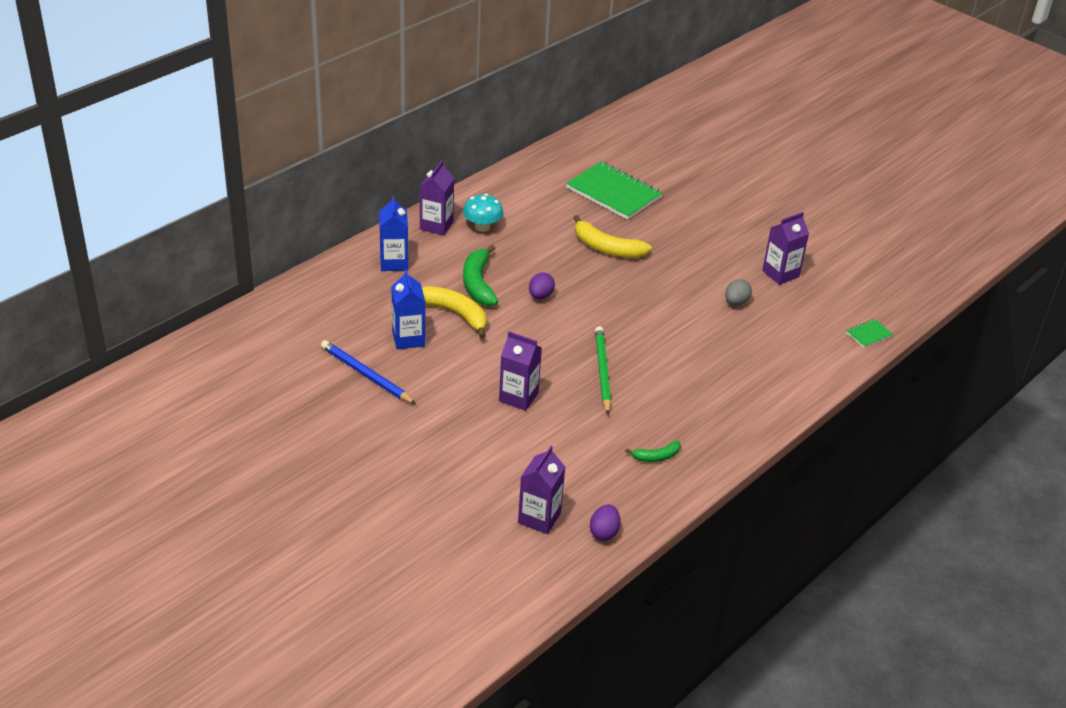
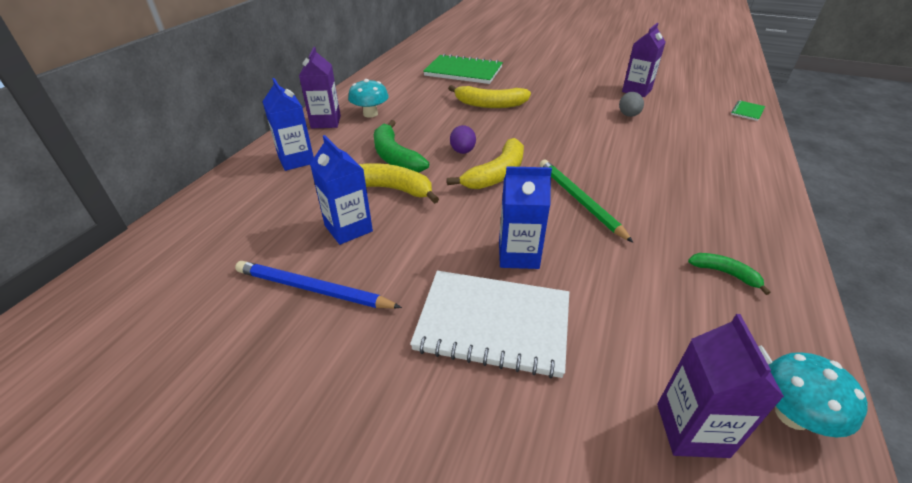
camera: 20 degrees left, 0 degrees up
(468, 432) = (493, 323): none -> white notebook
(518, 397) = (518, 255): purple carton -> blue carton
(553, 327) = (496, 174): none -> yellow banana
(604, 532) = (792, 415): purple egg -> turquoise mushroom
(656, 456) = (725, 273): green banana -> green banana turned 105 degrees counterclockwise

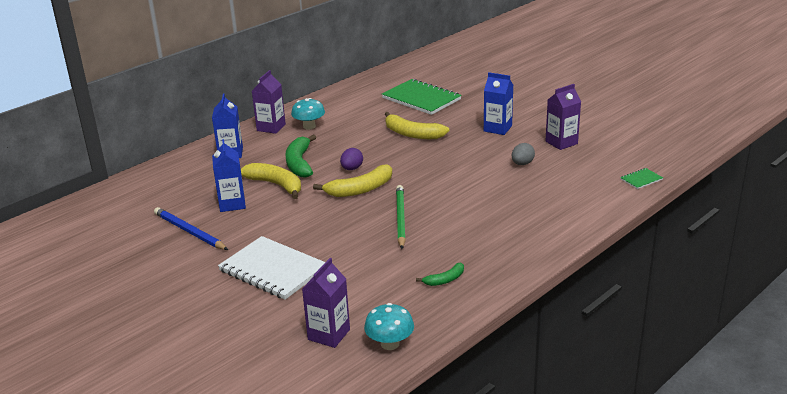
camera: 25 degrees right, 10 degrees down
(518, 255) = (322, 241): blue carton -> blue carton (497, 128)
(725, 273) = (445, 280): green banana -> green banana turned 90 degrees clockwise

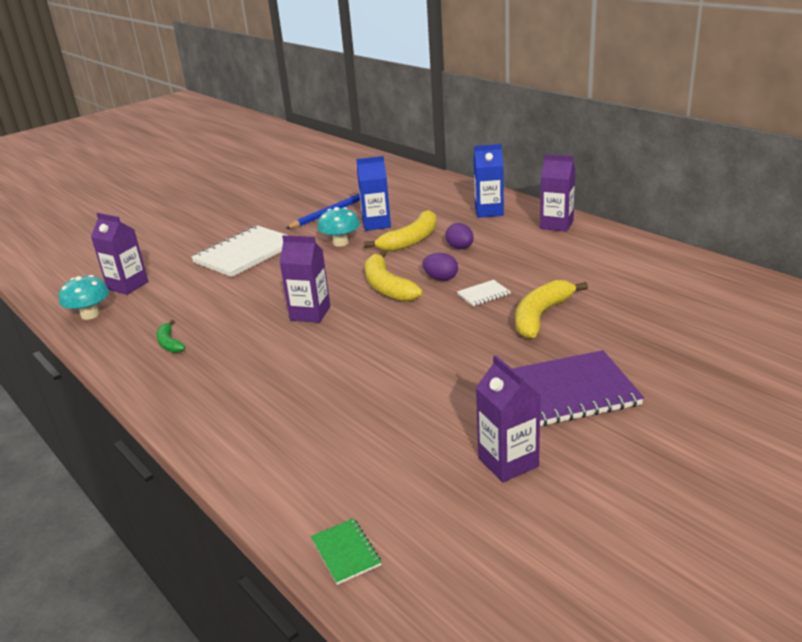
camera: 95 degrees right, 0 degrees up
(299, 163) = (460, 248): green banana -> purple egg
(309, 126) = (561, 245): turquoise mushroom -> turquoise mushroom (340, 243)
(380, 152) = (483, 294): none -> white notebook
(400, 218) = (310, 313): green pencil -> purple carton
(421, 99) = (673, 321): green notebook -> none
(497, 128) = (564, 392): blue carton -> purple notebook
(522, 164) = (432, 412): grey egg -> none

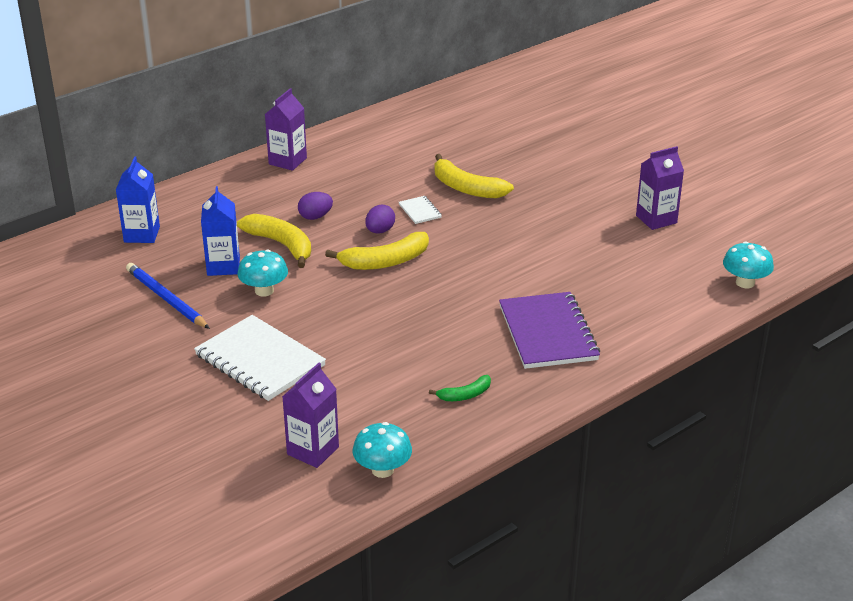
camera: 90 degrees left, 5 degrees up
(310, 313) = (427, 307): purple carton -> none
(345, 552) = (745, 283): green notebook -> turquoise mushroom
(489, 211) = (231, 194): blue carton -> blue carton (142, 234)
(564, 392) = (578, 190): purple notebook -> purple notebook (547, 333)

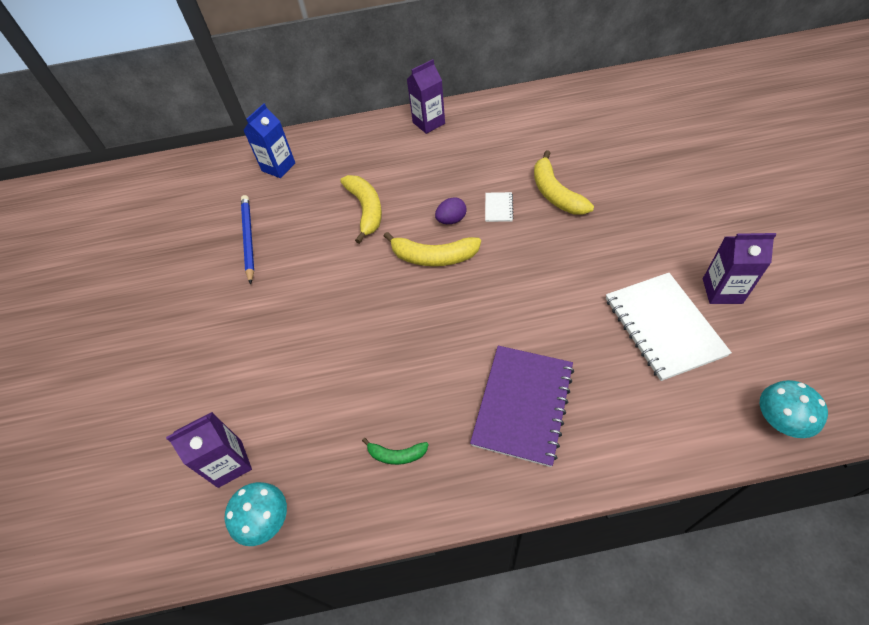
camera: 35 degrees right, 20 degrees up
(223, 266) = (310, 218): blue carton -> none
(260, 360) = (265, 333): white notebook -> white notebook (663, 326)
(264, 291) = (320, 256): turquoise mushroom -> none
(315, 217) = (411, 188): purple egg -> none

